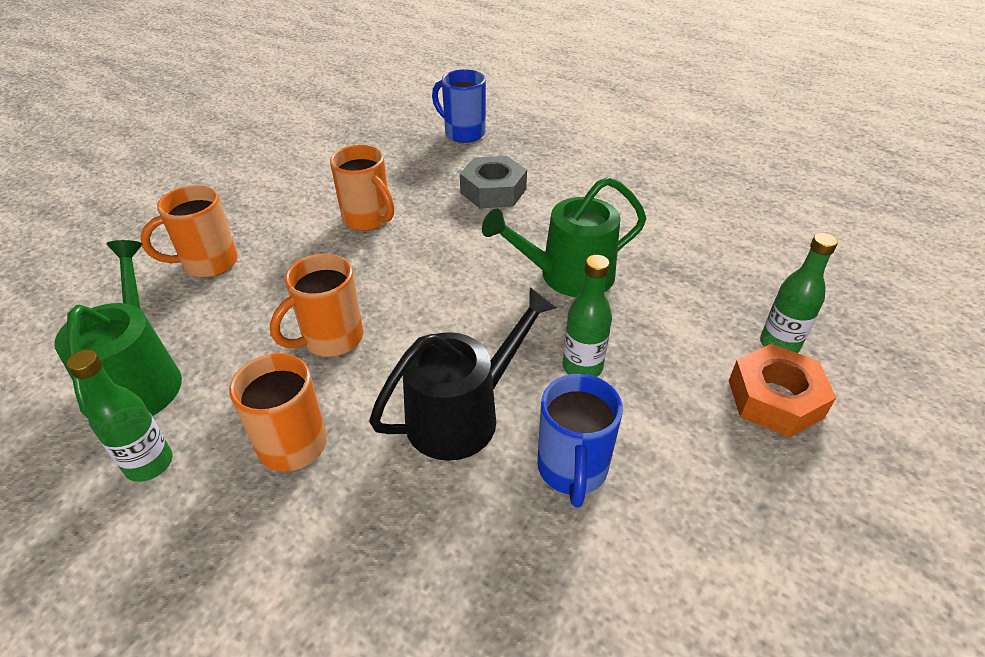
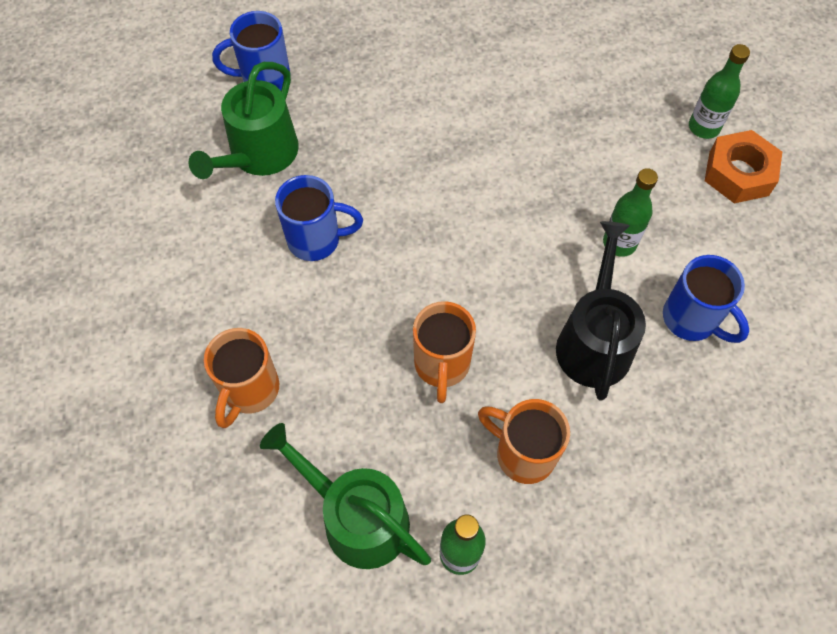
camera: 45 degrees left, 20 degrees up
(368, 219) = (316, 240): orange mug -> blue mug
(493, 191) = (375, 130): grey nut -> none
(568, 276) = (527, 173): green watering can -> green watering can (259, 155)

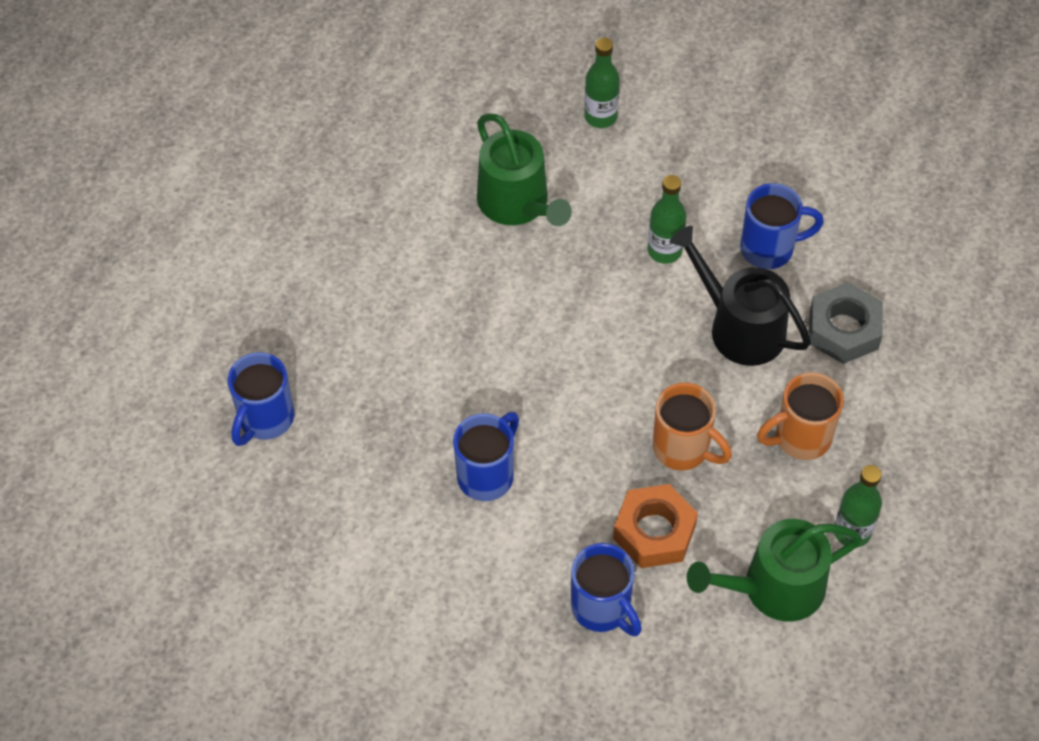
camera: 55 degrees left, 5 degrees down
(250, 390) = (602, 608): orange mug -> blue mug
(259, 155) = (354, 471): green watering can -> green watering can (517, 204)
(662, 427) = (843, 330): none -> grey nut
(738, 173) = (663, 125): orange nut -> orange nut (654, 532)

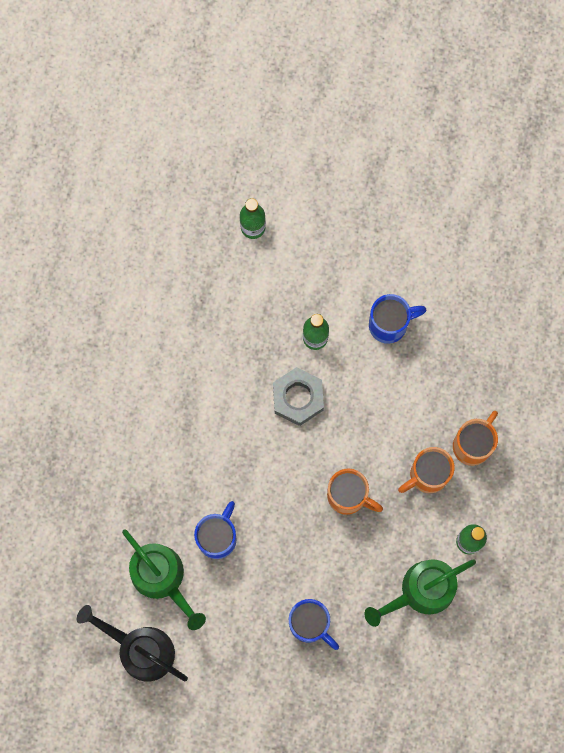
camera: 10 degrees left, 20 degrees up
(265, 419) = (57, 518): blue mug -> none
(517, 204) = (203, 313): green watering can -> green watering can (162, 578)
(654, 532) = (337, 562): orange nut -> none
(739, 327) = (376, 393): black watering can -> black watering can (140, 649)
(843, 330) = (448, 384): grey nut -> grey nut (298, 398)
(870, 408) = (472, 445): none -> orange mug

